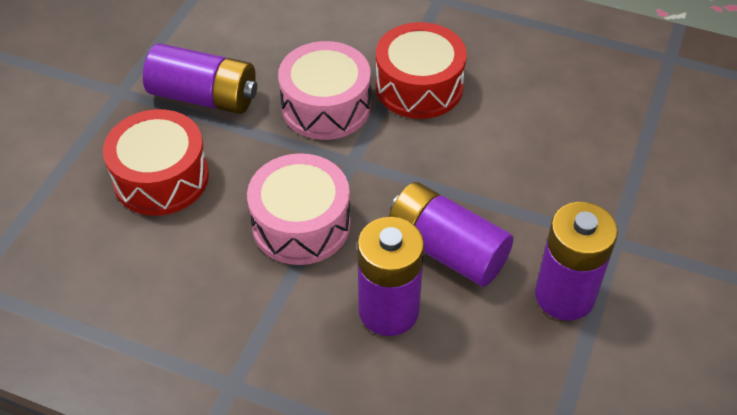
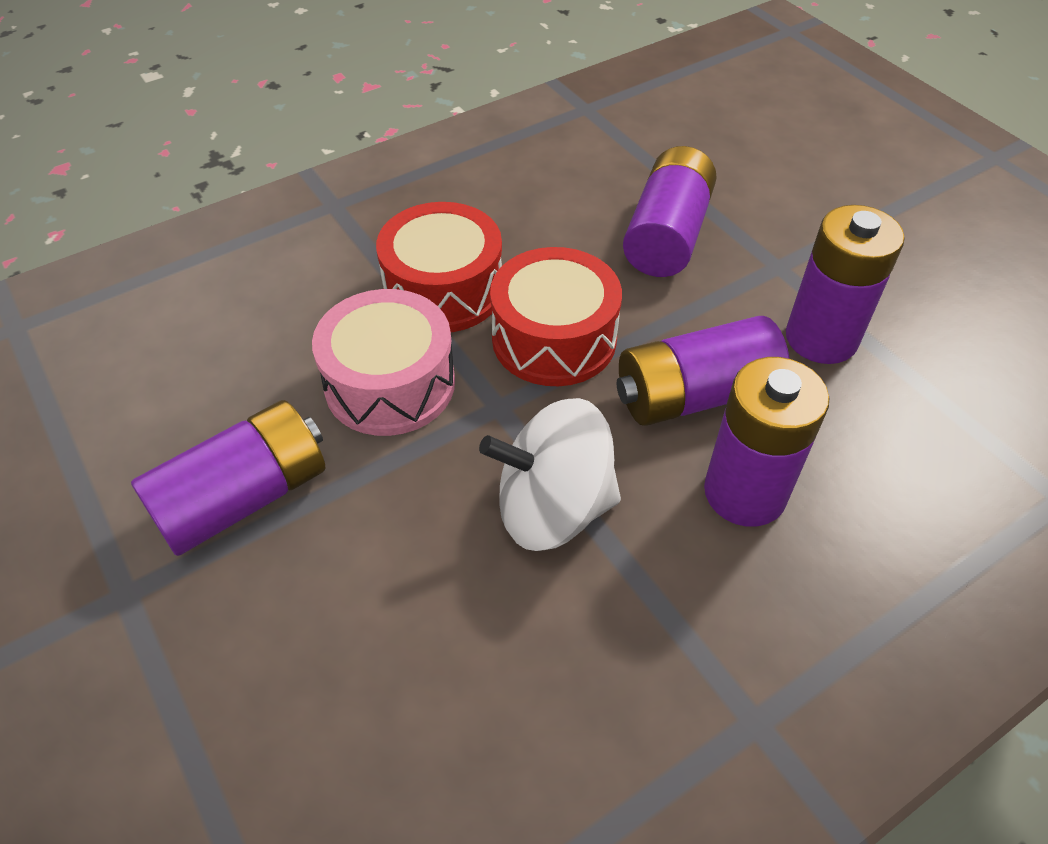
camera: 55 degrees left, 0 degrees up
(161, 178) = (338, 625): red drum -> red drum (554, 339)
(301, 224) = (553, 508): pink drum -> white spinning top
(582, 166) = (667, 235): none -> purple battery

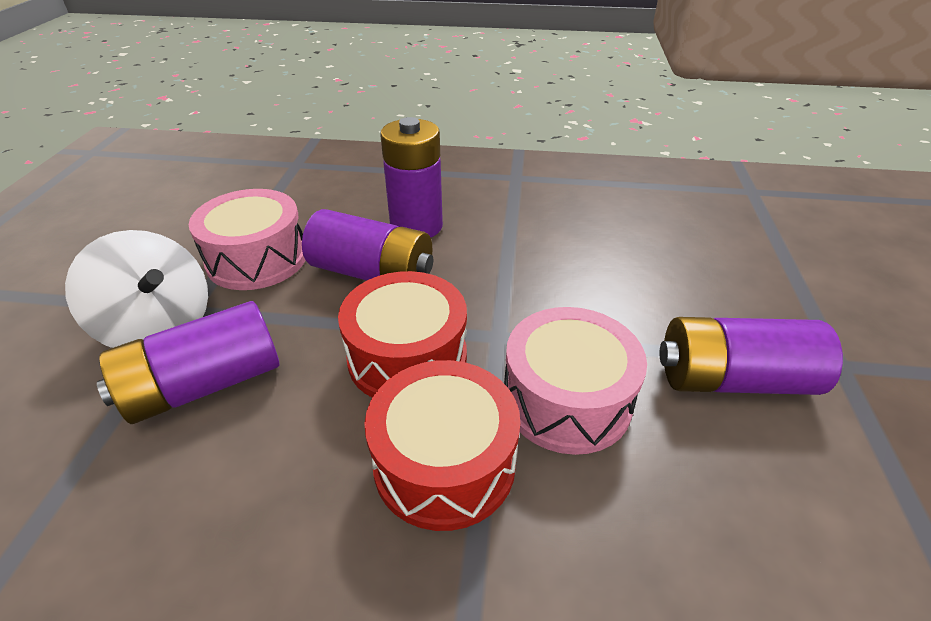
camera: 140 degrees left, 10 degrees down
(553, 508) = (522, 269): white spinning top -> white spinning top (159, 326)
(821, 338) = (257, 259): purple battery -> pink drum

